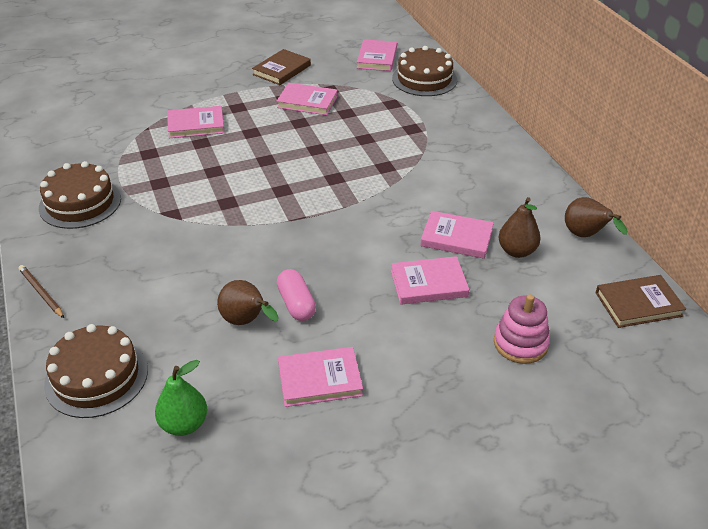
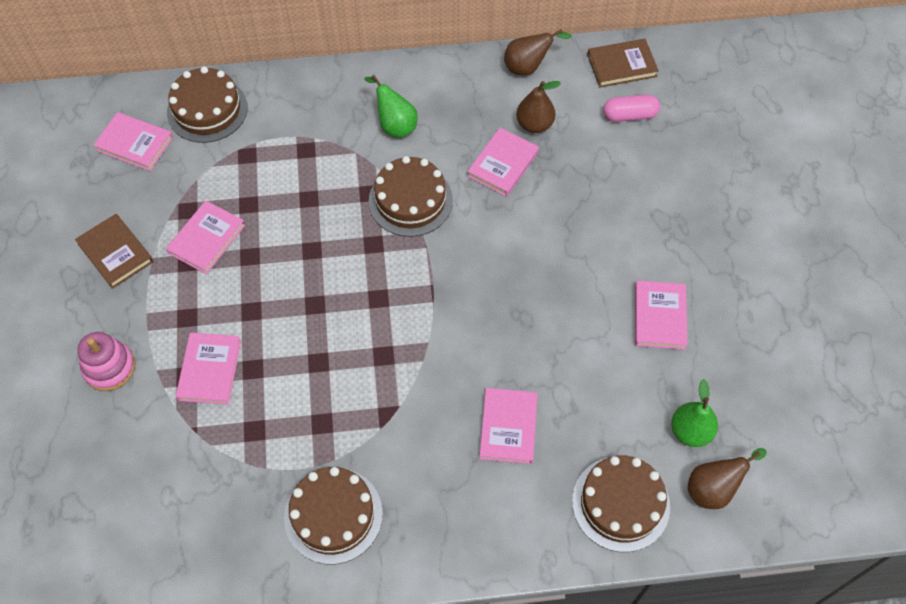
camera: 75 degrees left, 20 degrees up
(41, 293) = (486, 557): brown pencil -> none
(246, 321) = (575, 364): brown pear -> brown pear (713, 488)
(296, 304) = (561, 317): pink capsule -> pink capsule (629, 115)
(388, 190) = (410, 200): none -> brown cake
(428, 284) = (560, 204): pink book -> pink book (508, 427)
(463, 168) = (395, 125): none -> green pear
(520, 343) = (648, 160): pink stacking toy -> pink stacking toy (109, 367)
(638, 304) = (621, 65): brown book -> brown book turned 75 degrees clockwise

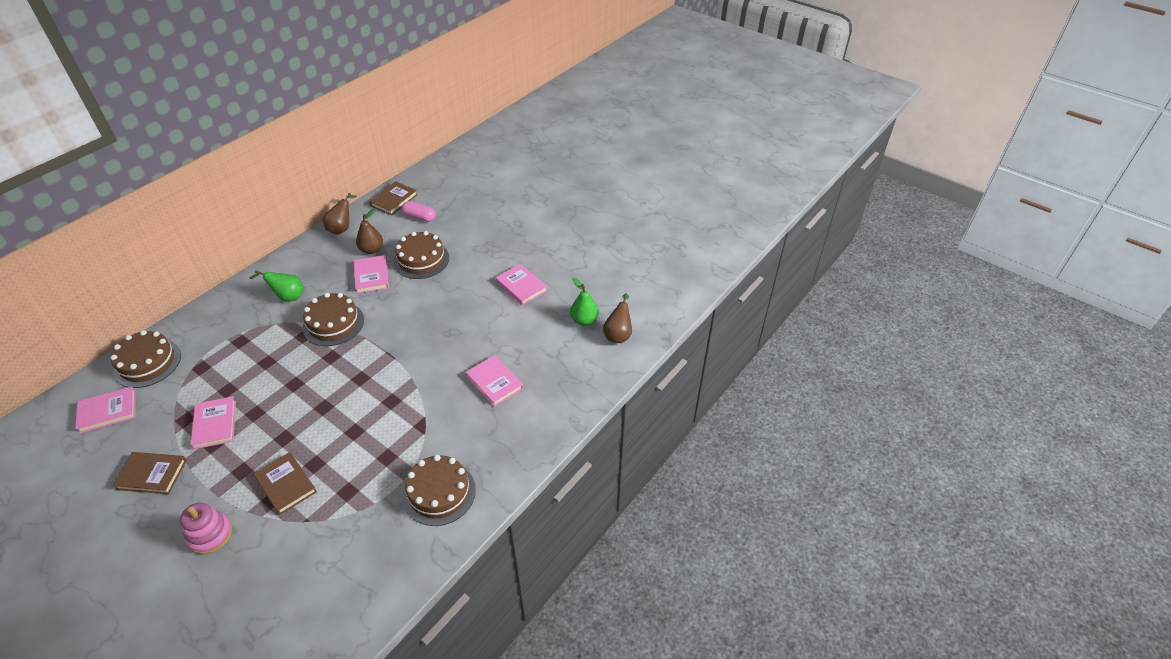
camera: 45 degrees left, 15 degrees down
(210, 370) = (286, 485): pink book -> brown book
(620, 503) = (583, 372): brown cake -> brown cake (421, 260)
(629, 115) = (419, 217): pink capsule -> pink capsule turned 75 degrees clockwise

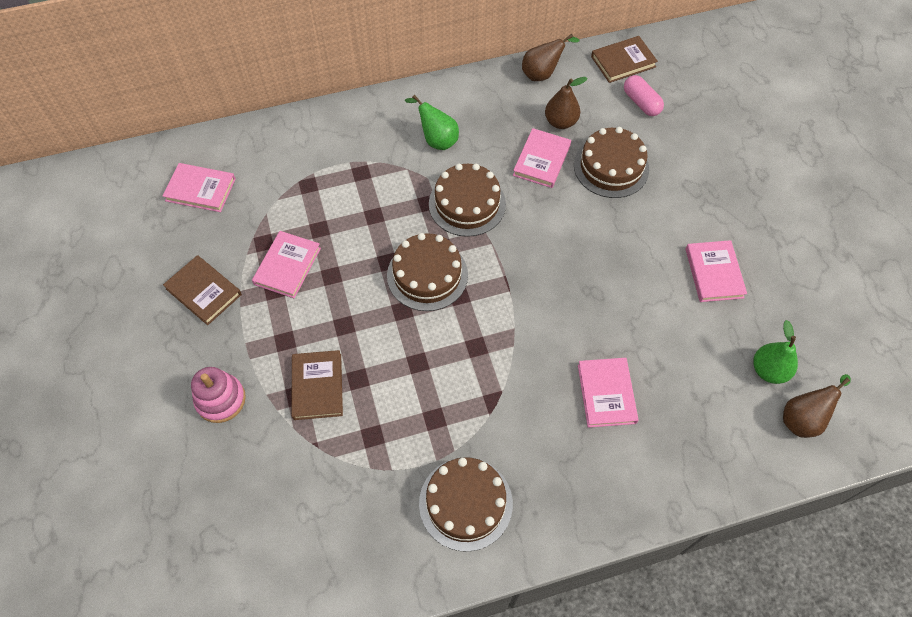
camera: 35 degrees right, 15 degrees up
(147, 363) = (262, 150): brown cake -> brown cake (427, 275)

